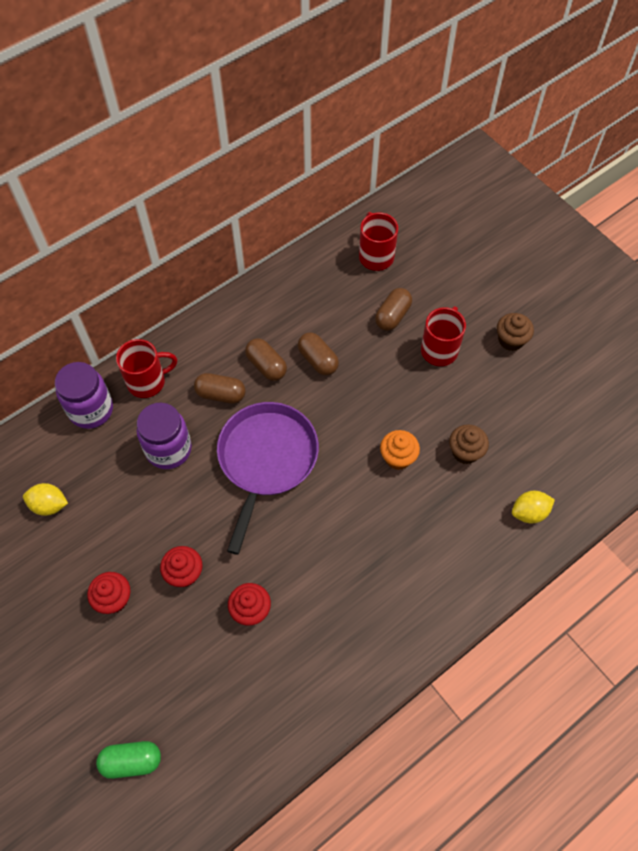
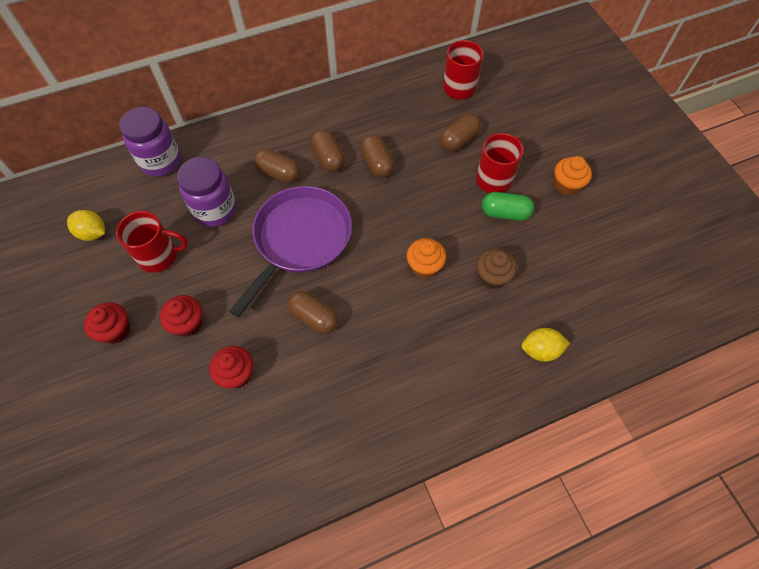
camera: 15 degrees right, 0 degrees up
(131, 761) = (71, 489): green capsule -> green capsule (505, 213)
(147, 381) = (218, 148): red mug -> red mug (159, 256)
(307, 535) = (314, 317): none -> brown capsule
(511, 340) = (566, 185): brown cupcake -> orange cupcake

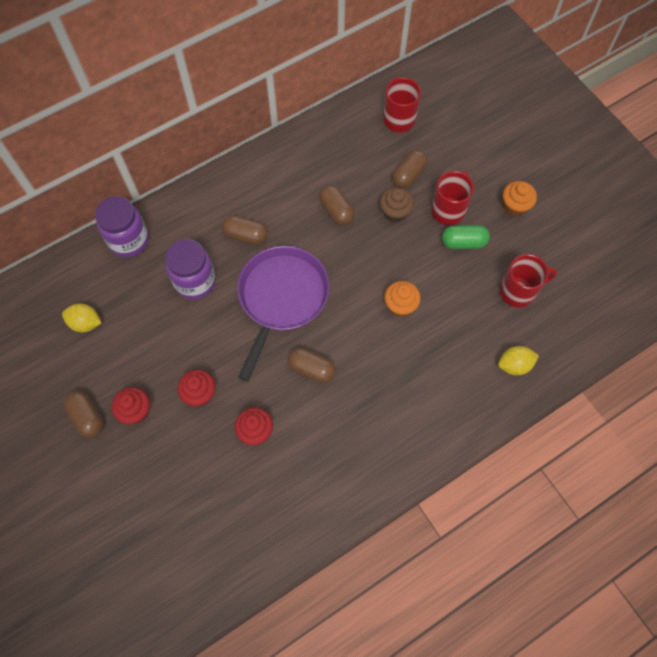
camera: 10 degrees left, 5 degrees up
(159, 256) = (155, 335): red mug -> red mug (518, 291)
(328, 158) = (289, 212): brown capsule -> brown capsule (87, 417)
(492, 277) = (462, 305): brown cupcake -> brown cupcake (395, 212)

